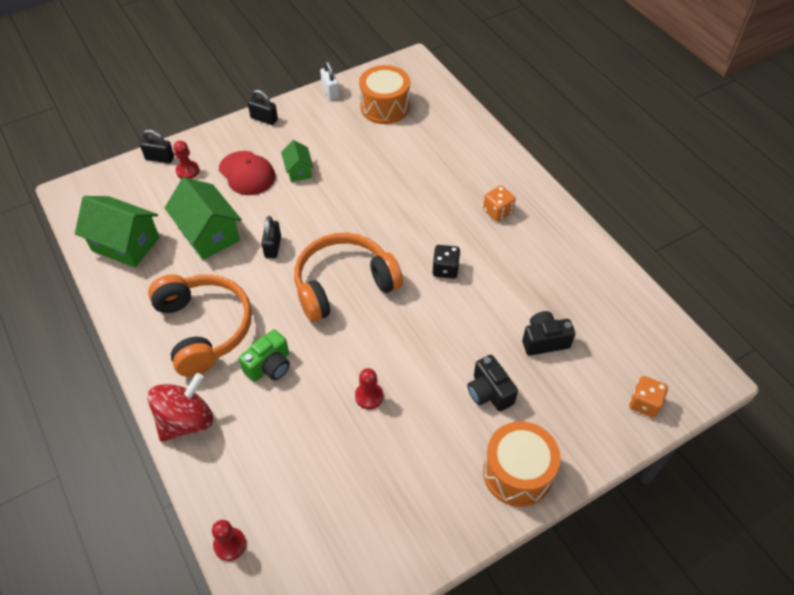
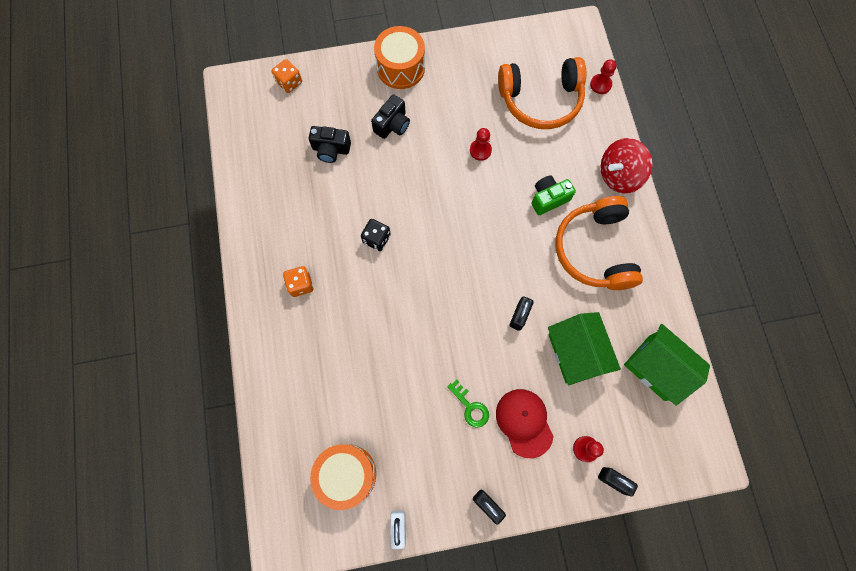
camera: 160 degrees left, 20 degrees up
(298, 170) = (470, 407): green house -> green key
(344, 285) = (468, 253): orange headphones -> orange headphones (540, 100)
(489, 392) = (392, 125): black camera -> black camera turned 45 degrees clockwise

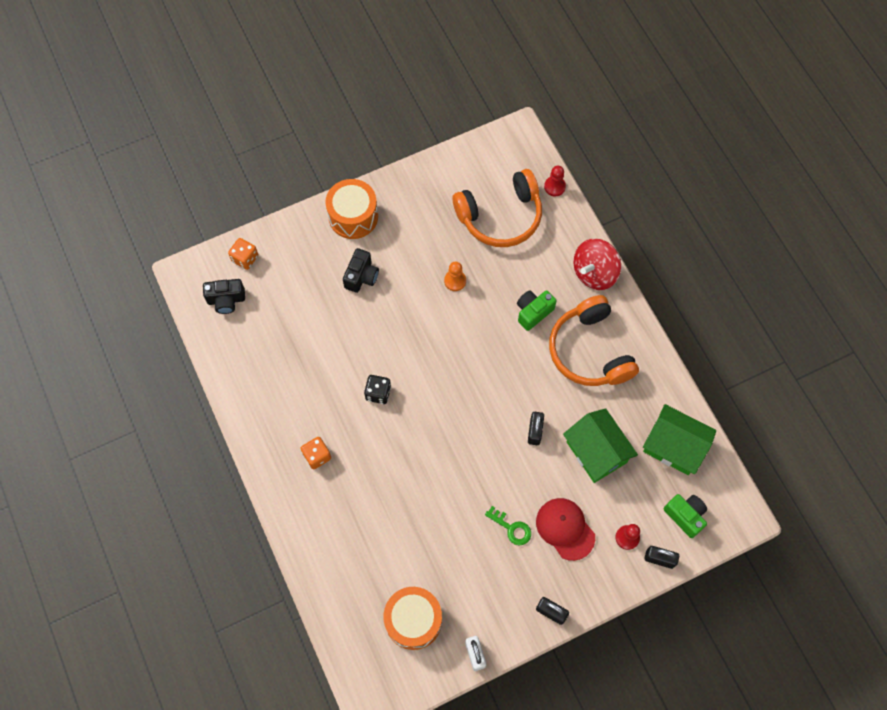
camera: 15 degrees left, 5 degrees down
(331, 150) = (307, 316): black camera -> black camera (226, 300)
(480, 150) = (455, 281): red pawn -> orange pawn
(651, 442) = (685, 516): none -> green camera

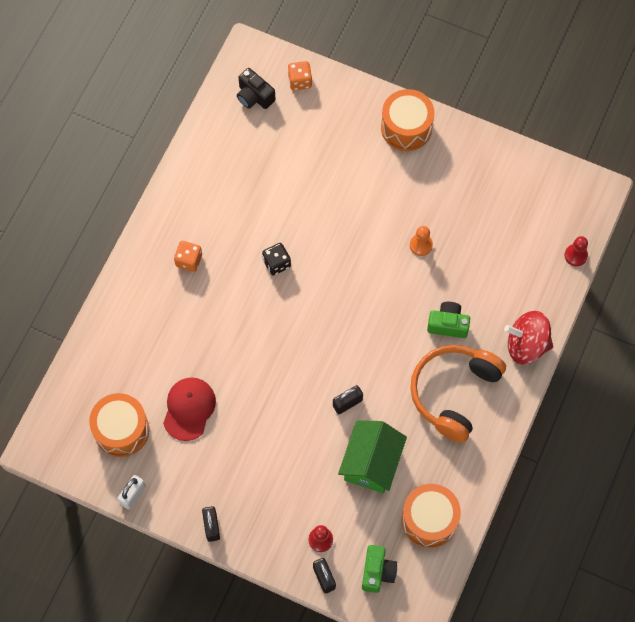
camera: 50 degrees right, 0 degrees up
(361, 276) = (361, 174): black camera -> none
(500, 216) = (509, 235): orange headphones -> none
(511, 528) = (253, 446): green key -> none
(565, 529) = (287, 486): red cap -> red cap (189, 409)
(673, 446) = (429, 520): green house -> orange drum

